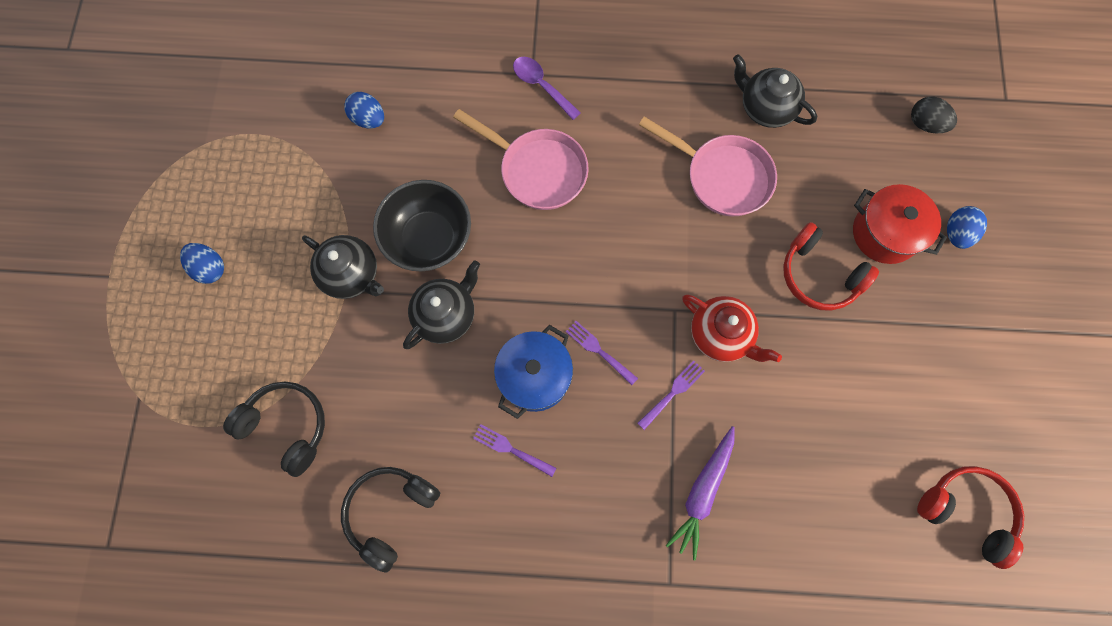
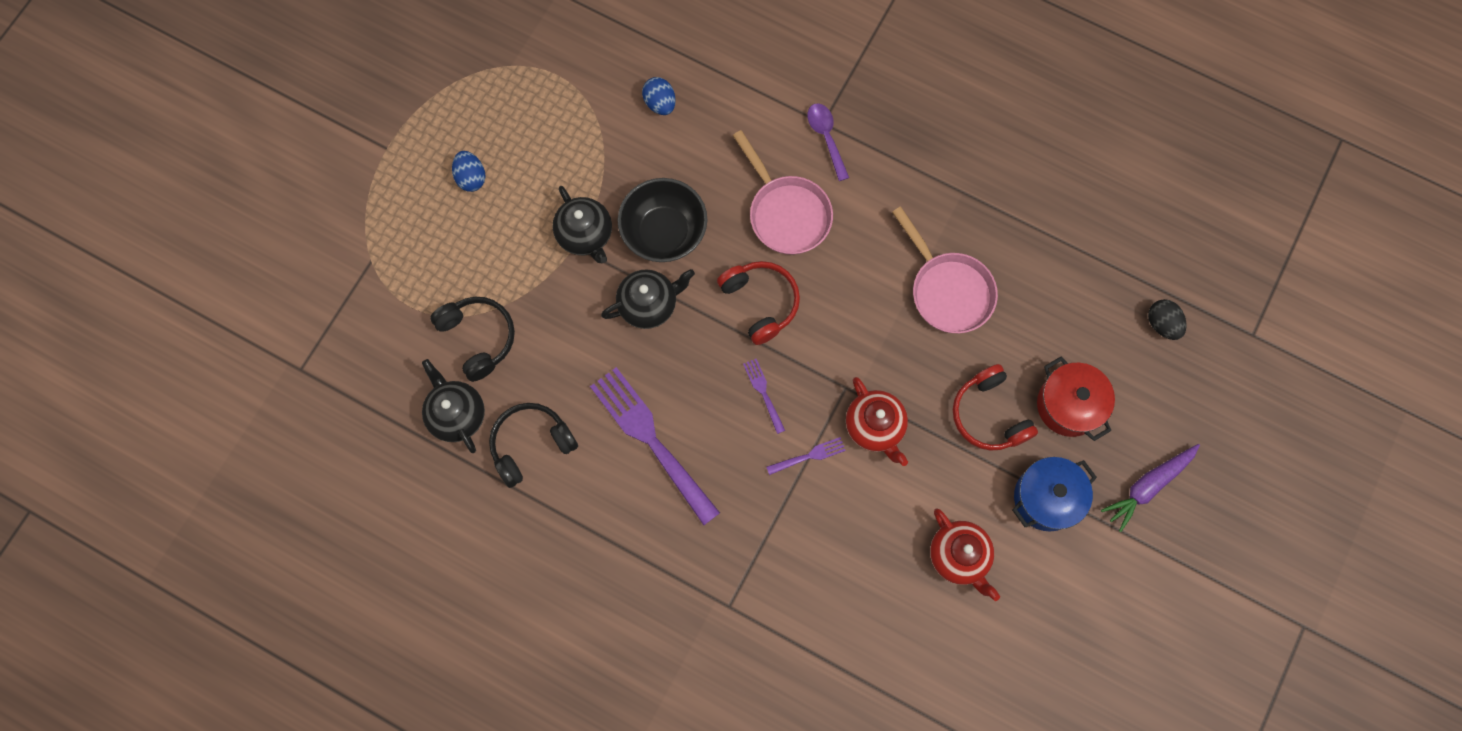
camera: 25 degrees right, 0 degrees up
(511, 449) = (651, 440): purple fork -> purple fork, size x2.27
(534, 376) = (699, 389): blue pot -> blue pot (1046, 498)
(702, 492) = (792, 547): purple carrot -> purple carrot (1148, 486)
(765, 108) = (1020, 245): black teapot -> black teapot (457, 414)
(862, 424) = (959, 556): none -> red teapot
(956, 233) = (1134, 434): blue egg -> none
(966, 511) = (1009, 667): red headphones -> red headphones (760, 302)

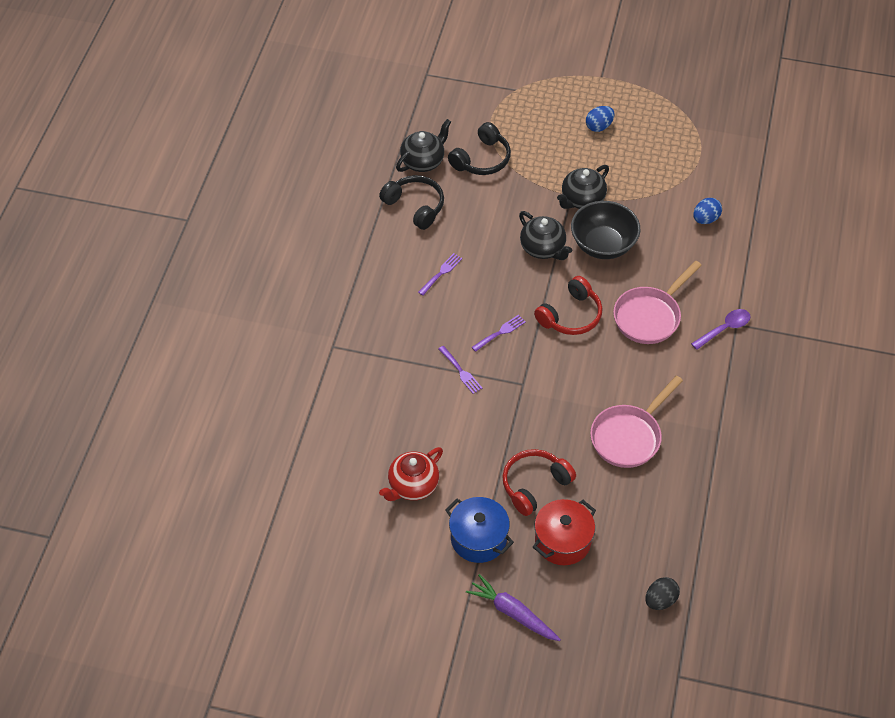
camera: 75 degrees right, 20 degrees down
(651, 440) = (441, 273): purple fork -> purple fork, size x0.44
(875, 427) = (498, 409): red teapot -> none

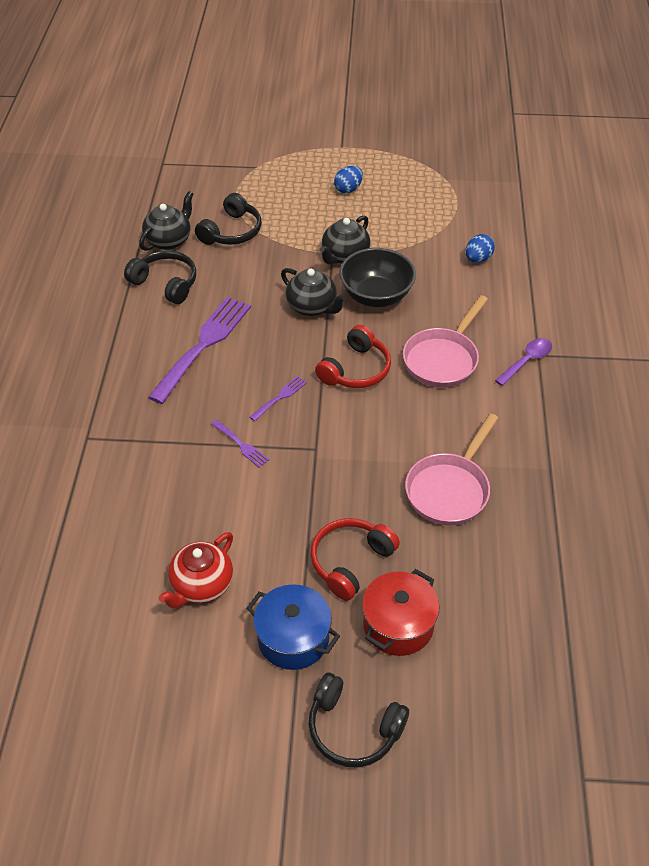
camera: 10 degrees left, 5 degrees down
(441, 273) = (203, 345): purple fork -> purple fork, size x2.27
(513, 613) = (353, 729): purple carrot -> black headphones
(660, 600) = (535, 681): black egg -> none

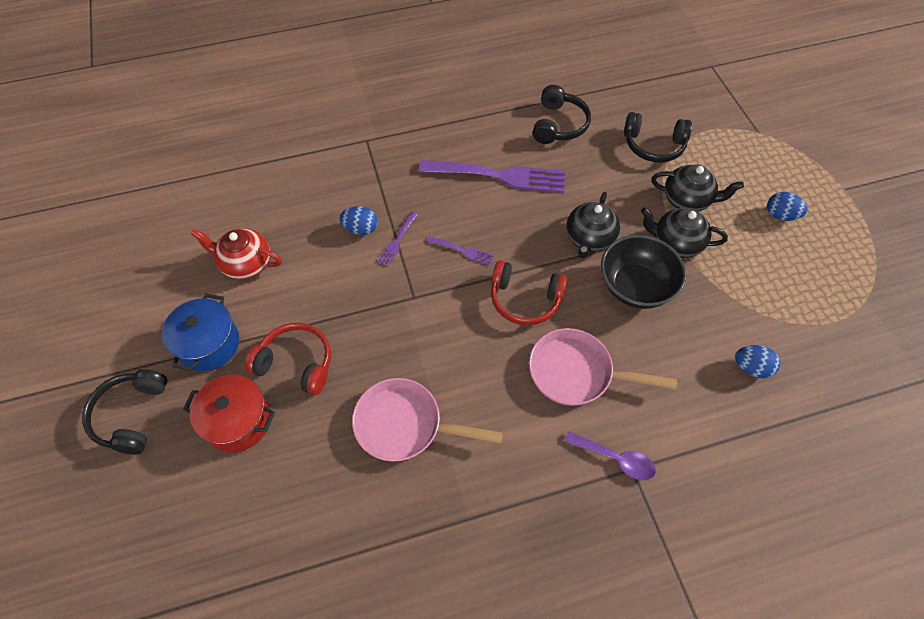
camera: 70 degrees right, 10 degrees up
(169, 240) = (613, 107): black teapot -> black teapot (687, 200)
(209, 471) = (361, 229): none -> blue egg

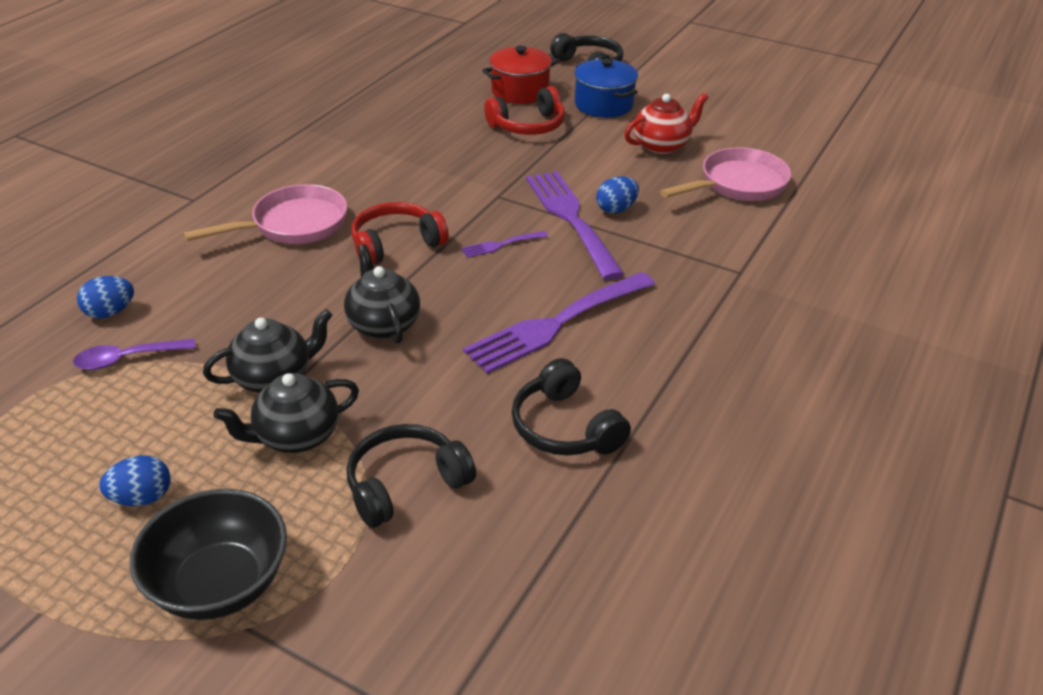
camera: 135 degrees right, 20 degrees down
(397, 241) = (571, 219): purple fork -> purple fork, size x2.27
(405, 425) = (403, 139): pink pan -> pink pan (738, 184)
(615, 459) = (212, 198): purple spoon -> purple spoon (127, 359)
(635, 287) = (290, 311): black bowl -> black bowl (220, 584)

